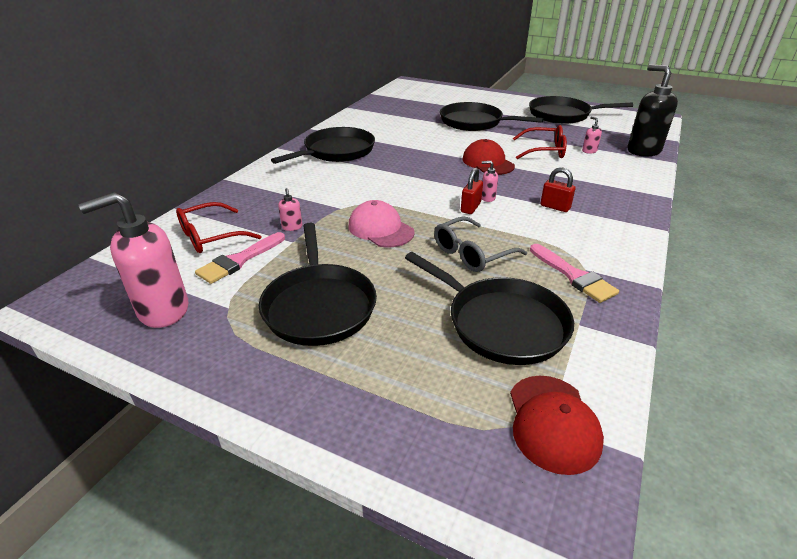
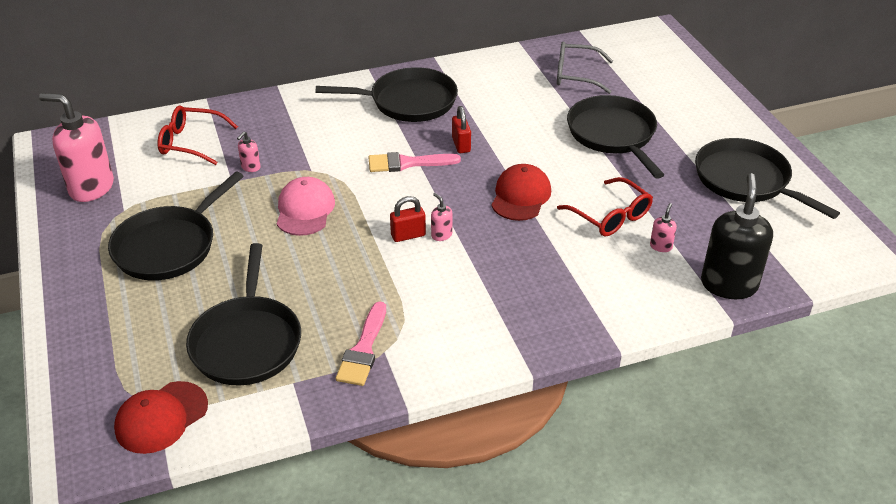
camera: 45 degrees right, 5 degrees up
(239, 260) = (178, 176): pink brush -> pink brush (407, 163)
(472, 253) = (329, 277): grey glasses -> grey glasses (576, 75)
(555, 207) = (481, 283): red padlock -> red padlock (461, 145)

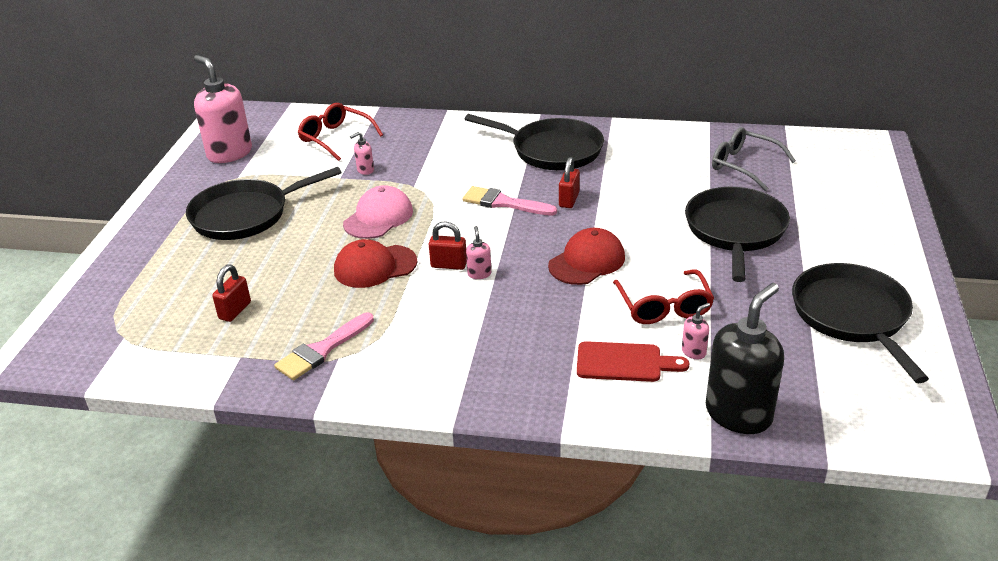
camera: 30 degrees right, 5 degrees down
(161, 417) = (118, 347): red cap -> red cap (375, 266)
(247, 342) = (235, 311): black pan -> red padlock
(618, 273) = (624, 362): none -> red cutting board

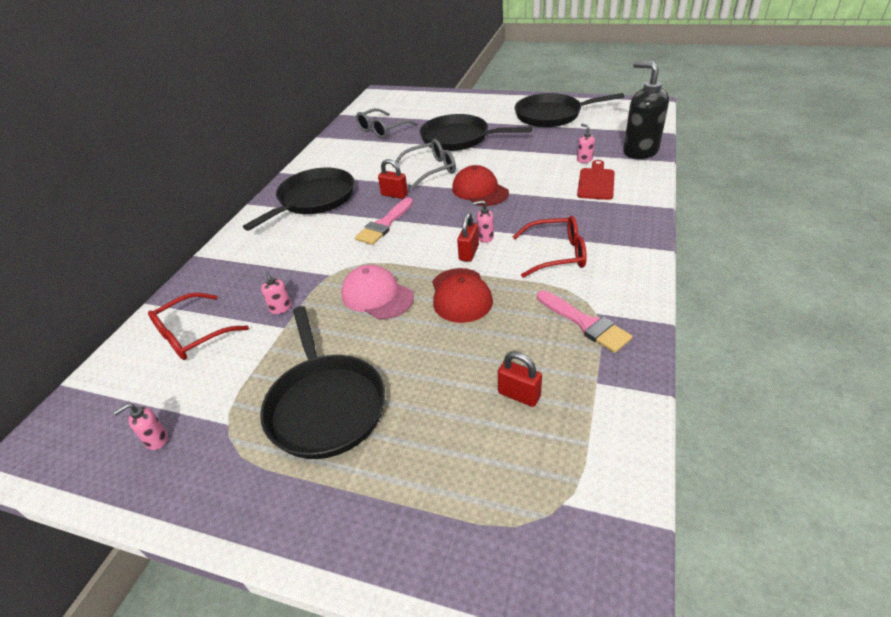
camera: 80 degrees left, 5 degrees up
(229, 153) = (156, 440): pink soap dispenser -> pink soap dispenser, size x0.42
(636, 218) = (431, 170): none -> grey glasses
(664, 307) = (537, 166): red glasses -> red glasses (557, 254)

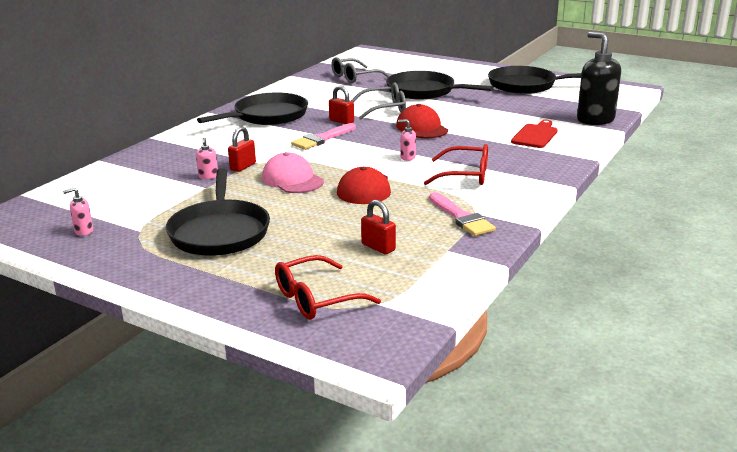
camera: 10 degrees right, 15 degrees down
(192, 335) = (131, 182): red glasses -> red glasses (316, 299)
(469, 253) = (387, 165): red padlock -> red padlock (243, 167)
(584, 160) = (535, 119): pink soap dispenser -> none

